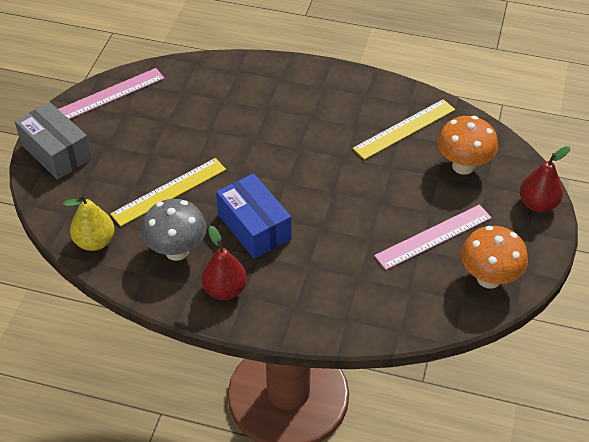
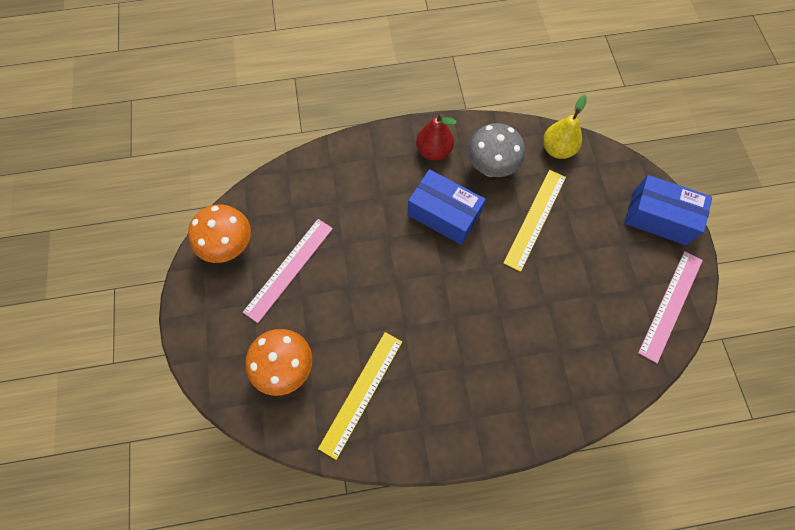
camera: 155 degrees right, 20 degrees up
(56, 152) = (659, 217): grey box -> blue box
(537, 204) = (202, 349): red pear -> none

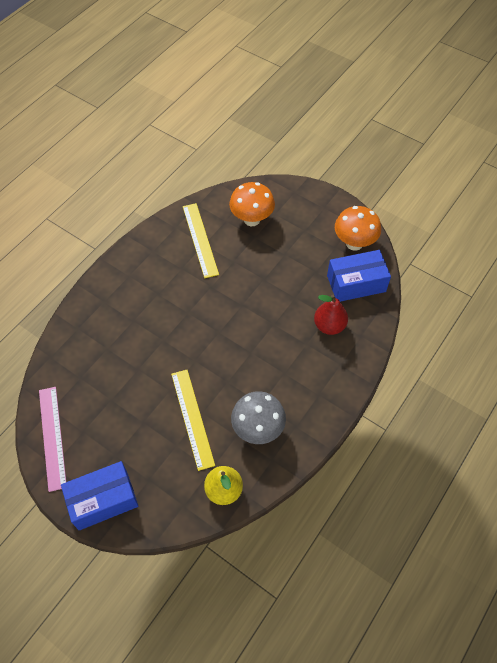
camera: 135 degrees right, 10 degrees down
(289, 269) = (308, 260): pink ruler -> none
(433, 151) = (308, 405): red pear -> red pear (329, 326)
(444, 214) = (255, 367): blue box -> blue box (356, 283)

